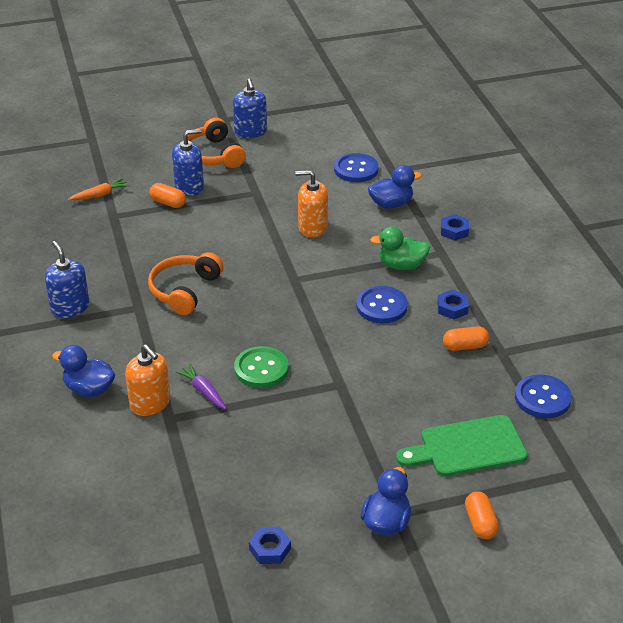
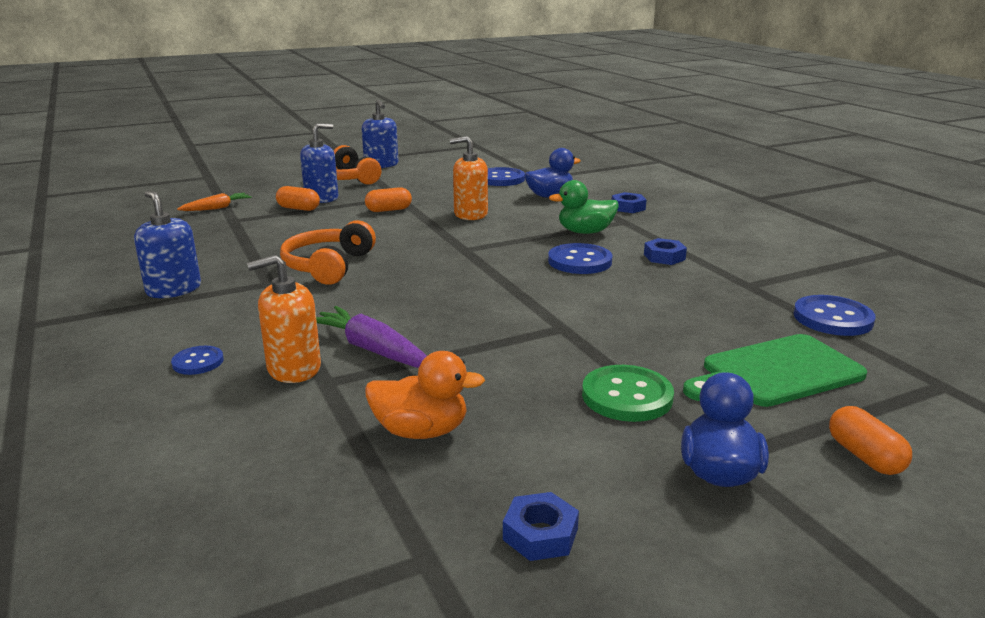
camera: 10 degrees left, 15 degrees down
(89, 389) = (198, 362): blue duck -> blue button
(150, 403) = (294, 368): orange soap dispenser -> orange soap dispenser turned 120 degrees clockwise
(203, 391) = (372, 350): purple carrot -> purple carrot, size x1.53
(221, 468) = (421, 431): none -> orange duck
(261, 369) = (449, 322): green button -> green button (627, 396)
(465, 346) = (701, 284): orange capsule -> orange capsule (389, 210)

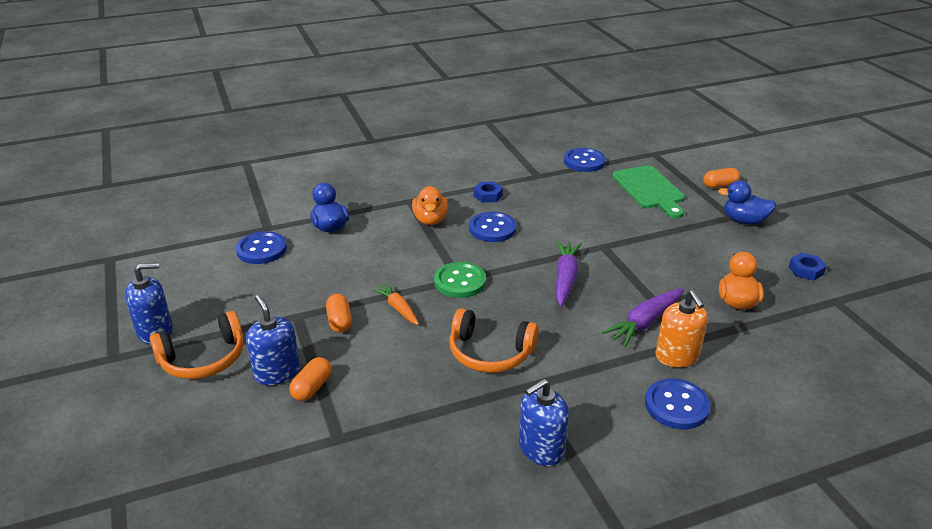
camera: 85 degrees left, 10 degrees up
(198, 362) = (676, 405): blue button -> blue button, size x1.71
(217, 208) = (284, 461): orange carrot -> orange carrot (398, 308)
(470, 214) = (369, 272): orange soap dispenser -> none
(473, 302) = (565, 278): none -> purple carrot
(585, 232) = (430, 220): green duck -> orange duck
(627, 396) = (683, 234): green button -> green button (460, 282)
(628, 207) = (376, 194): blue nut -> none

